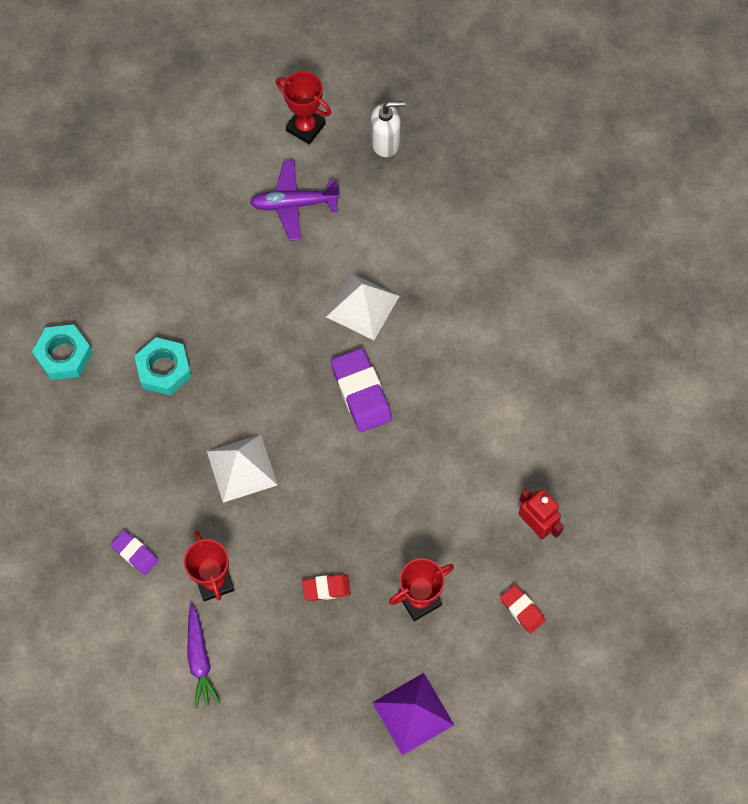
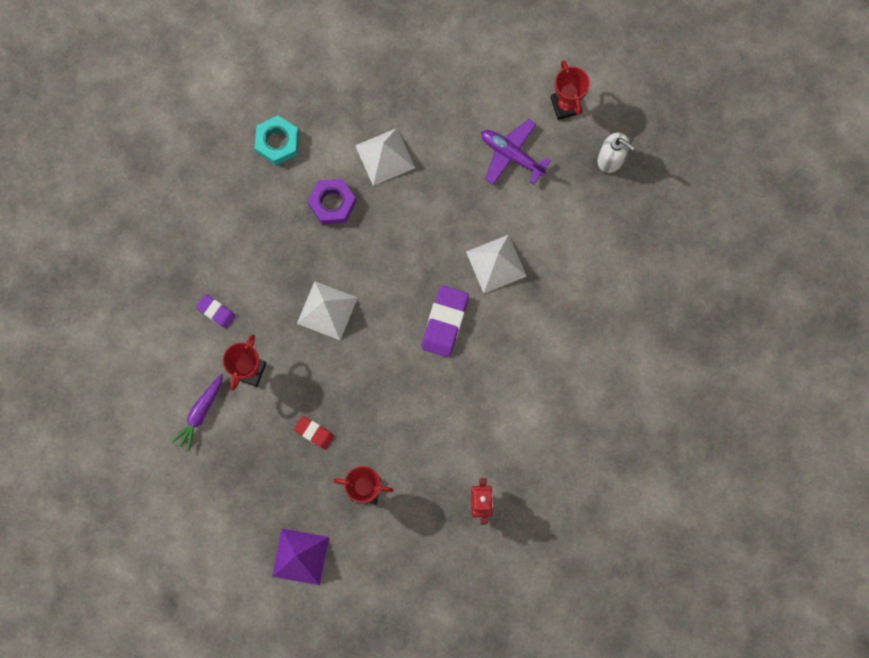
camera: 40 degrees right, 10 degrees up
(135, 553) = (216, 312): purple eraser -> purple eraser turned 45 degrees counterclockwise
(164, 369) = (332, 203): turquoise nut -> purple nut
(178, 291) = (385, 156): none -> white pyramid
(522, 610) = (424, 550): red eraser -> none

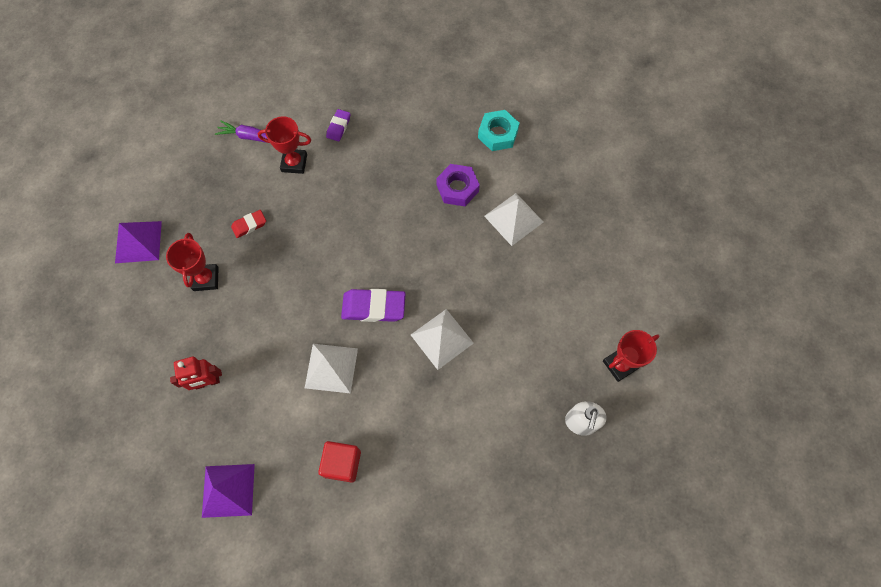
camera: 75 degrees right, 10 degrees down
(314, 433) = (249, 225): red eraser -> red eraser turned 45 degrees clockwise
(327, 310) = (360, 208): white pyramid -> white pyramid (331, 368)
(511, 155) = (552, 326): purple plane -> none
(592, 498) = (228, 490): none -> purple pyramid
(594, 387) = (342, 463): none -> red cube

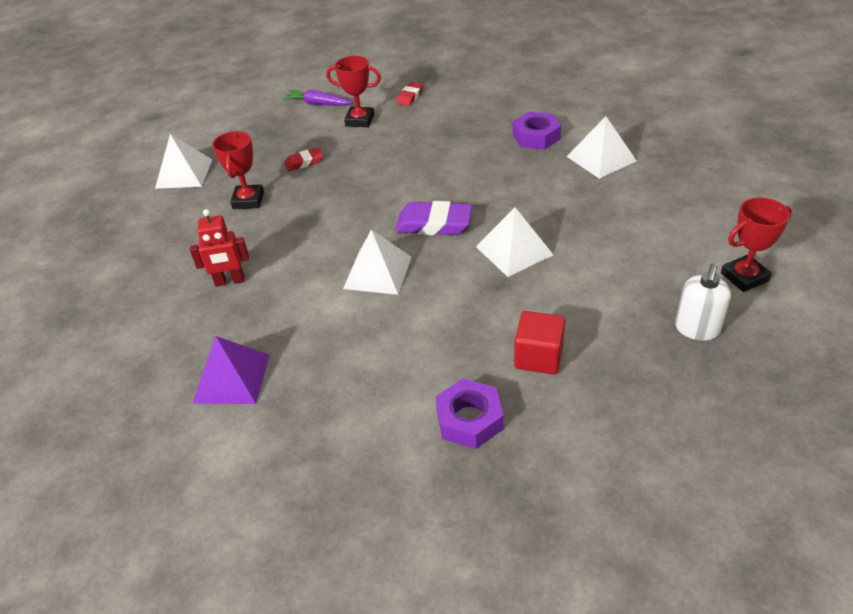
camera: 10 degrees right, 25 degrees down
(138, 241) = (184, 173): purple pyramid -> white pyramid
(338, 127) = (410, 97): purple eraser -> red eraser
(342, 463) = (380, 358): red cube -> red cube (538, 357)
(414, 521) = (469, 419): none -> purple nut
(498, 134) = (581, 100): turquoise nut -> none

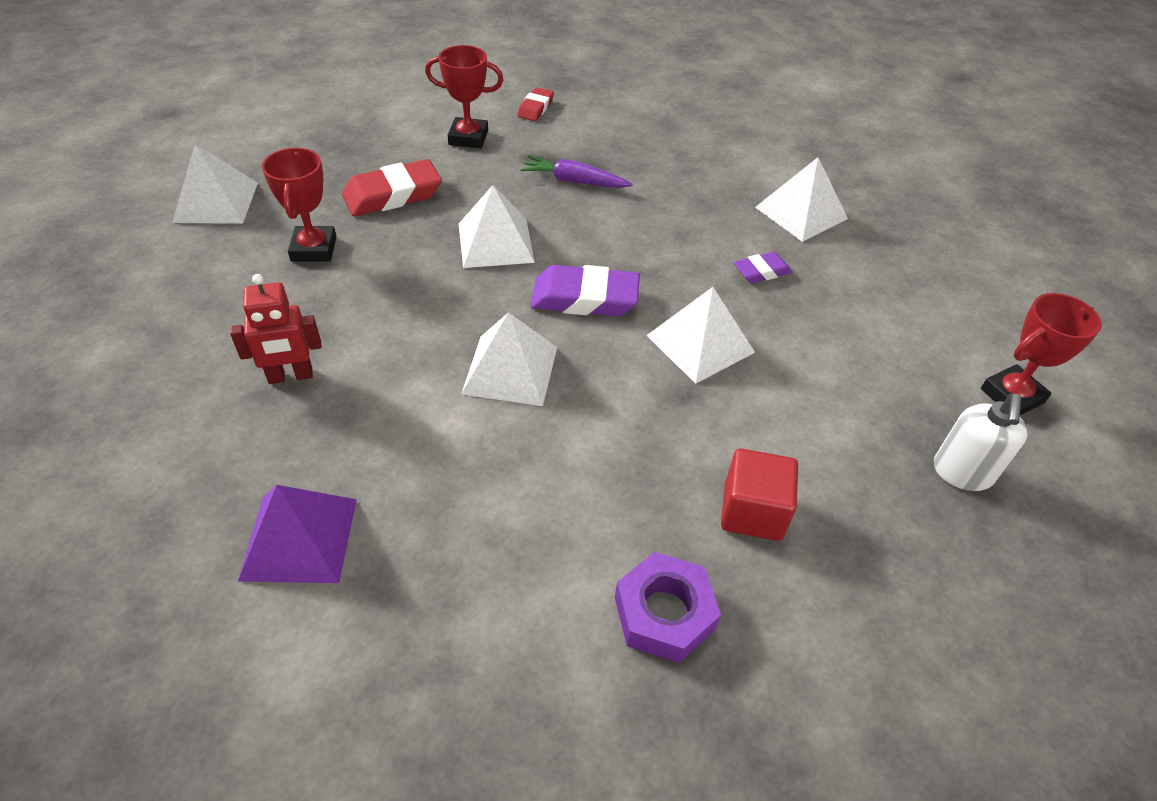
camera: 10 degrees left, 5 degrees up
(304, 162) = (393, 195): red eraser -> red eraser, size x1.77
(318, 104) = (408, 110): purple carrot -> purple carrot (574, 181)
(374, 190) = (495, 242): none -> white pyramid
(536, 137) = (711, 177): purple nut -> none
(565, 200) = (761, 271): none -> purple eraser

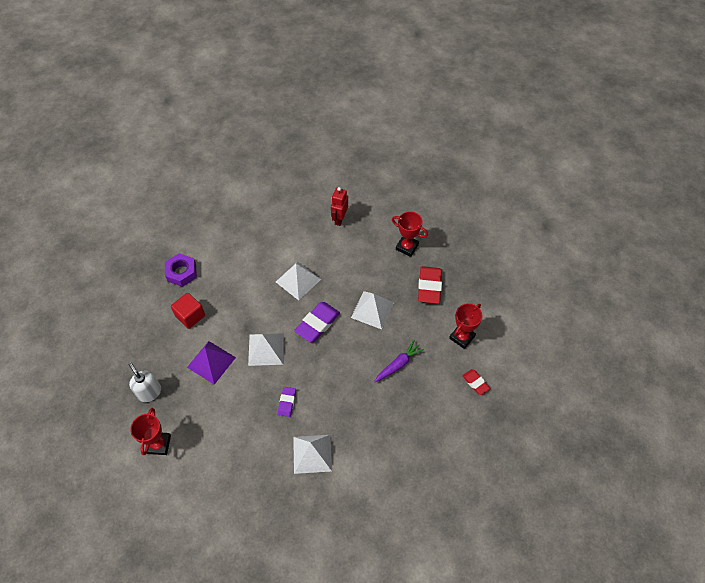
camera: 125 degrees right, 10 degrees up
(216, 202) = (459, 225): white pyramid -> none
(299, 538) = (272, 202): purple pyramid -> purple pyramid (211, 362)

